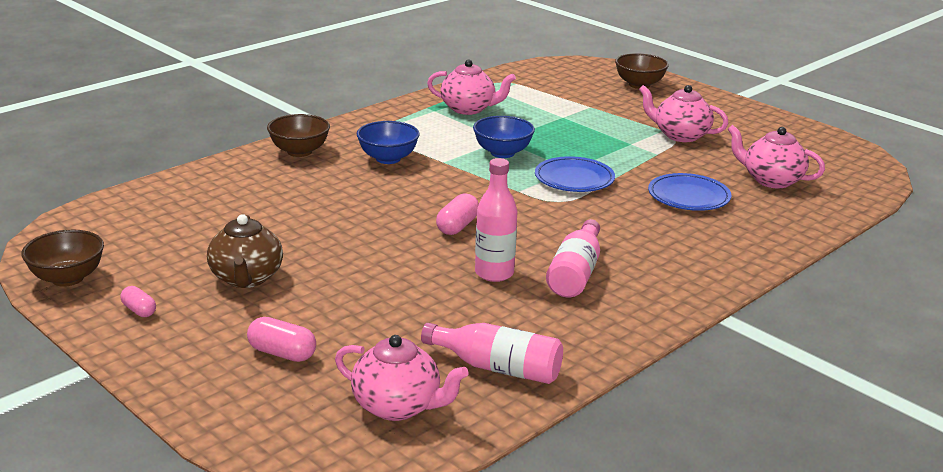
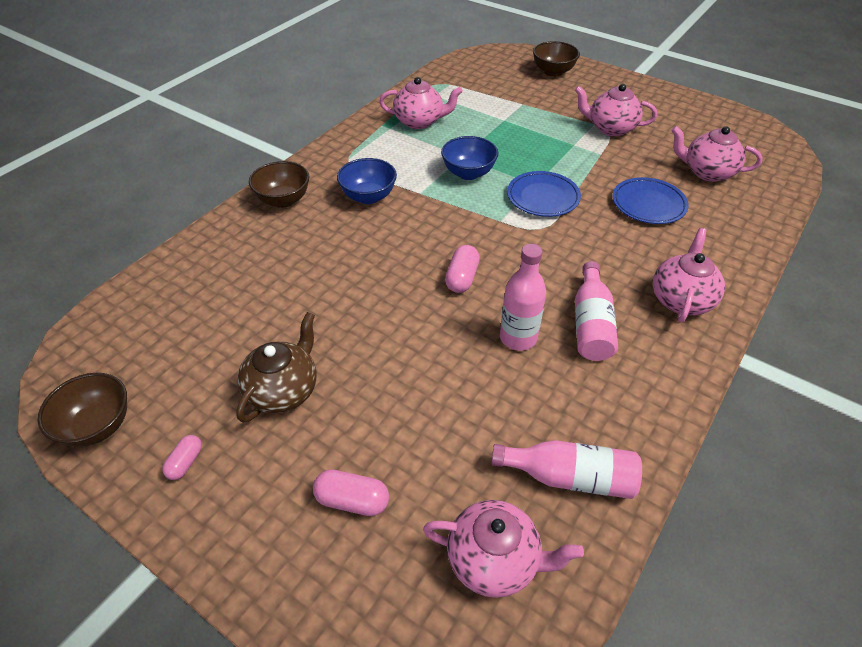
camera: 10 degrees left, 20 degrees up
(139, 310) = (185, 462): pink capsule -> pink capsule turned 75 degrees clockwise
(246, 278) = (283, 390): brown teapot -> brown teapot turned 135 degrees counterclockwise
(683, 268) = (681, 299): none -> pink teapot

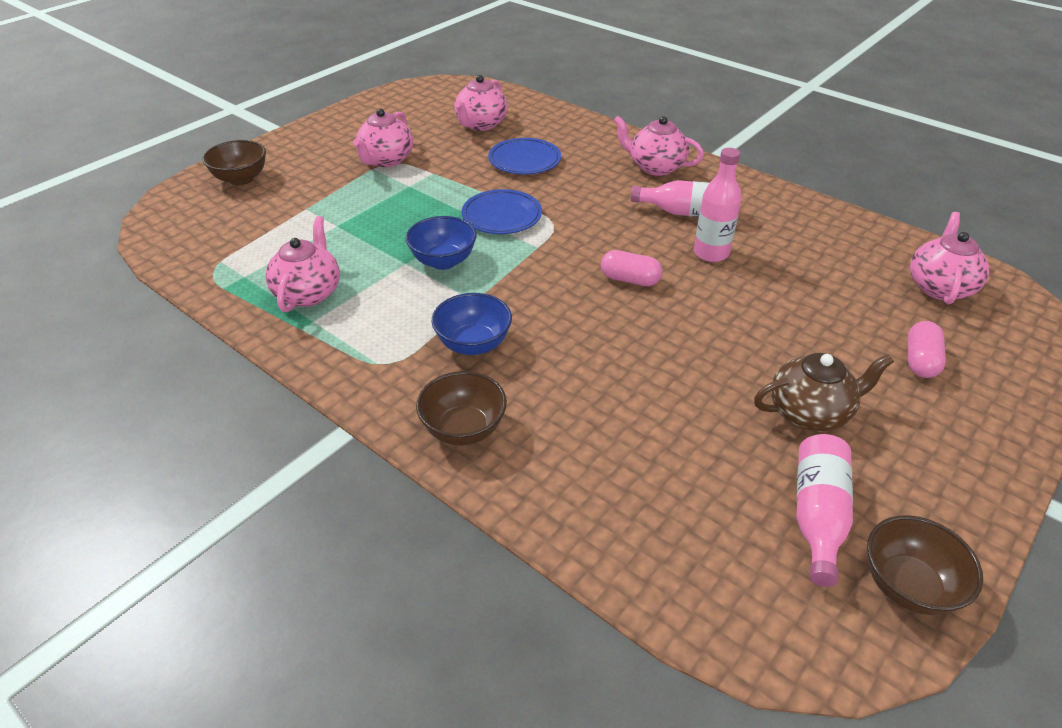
camera: 85 degrees left, 5 degrees down
(185, 462) = (926, 487): pink capsule -> none
(283, 390) = (810, 412): brown teapot -> brown teapot turned 135 degrees clockwise
(570, 477) = (853, 244): pink bottle -> pink bottle (817, 515)

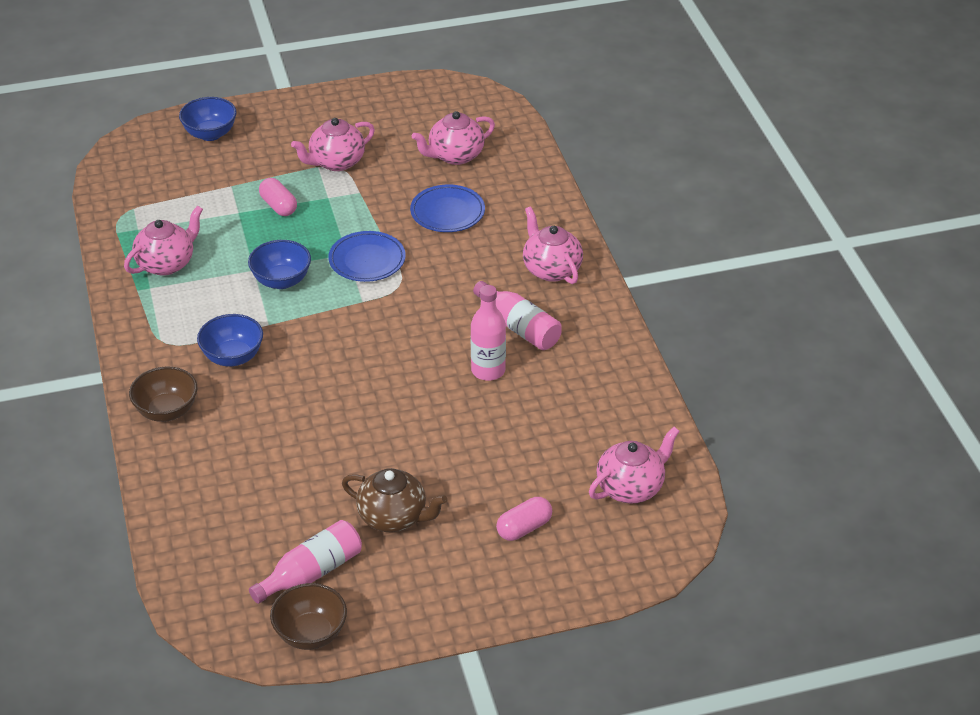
camera: 35 degrees right, 0 degrees up
(241, 179) = (210, 134): brown bowl -> blue bowl
(630, 279) = (397, 361): pink capsule -> pink capsule (278, 206)

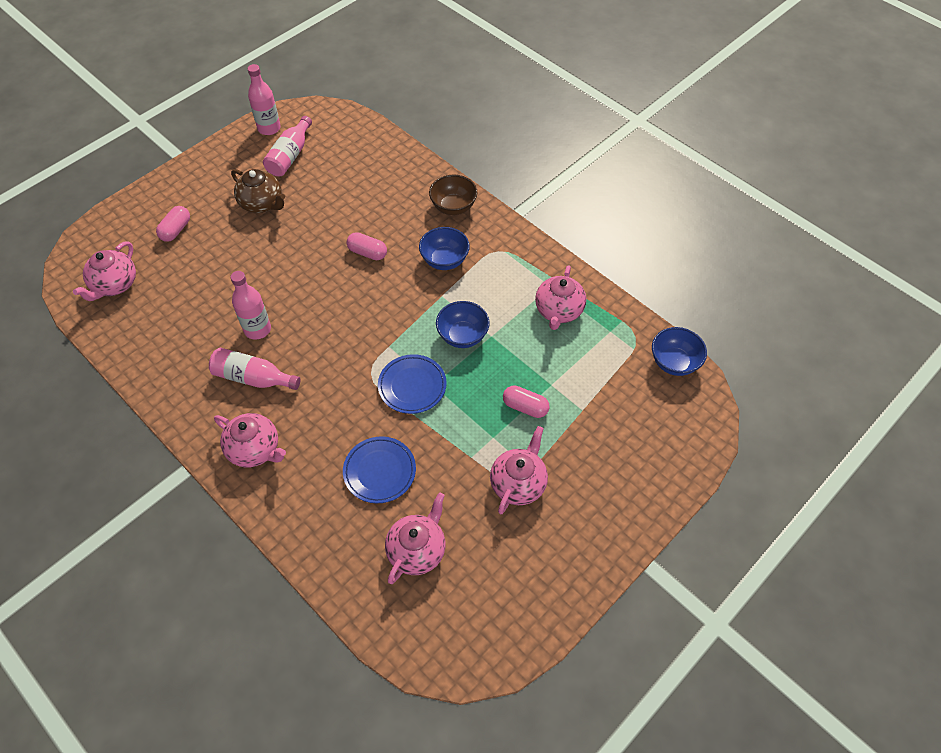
camera: 150 degrees right, 15 degrees up
(210, 134) = (654, 461): blue bowl -> blue bowl (674, 362)
(310, 401) = (367, 252): none -> pink capsule
(310, 634) = (269, 128): brown bowl -> pink bottle
(393, 517) = (262, 203): brown teapot -> brown teapot turned 135 degrees counterclockwise

